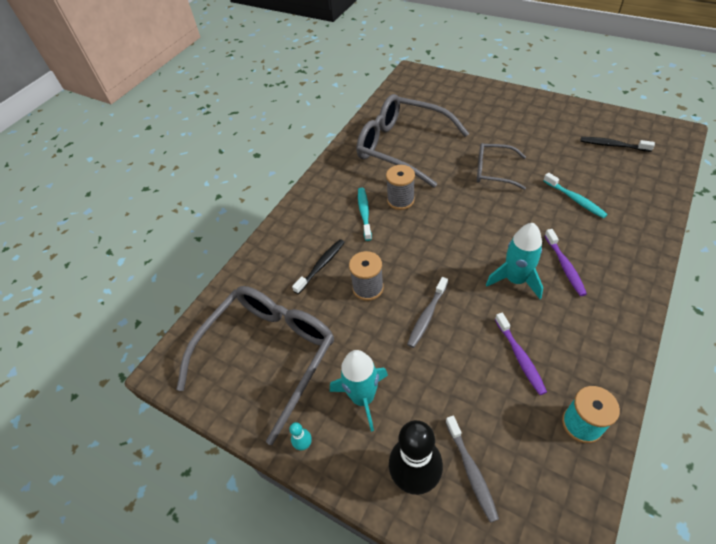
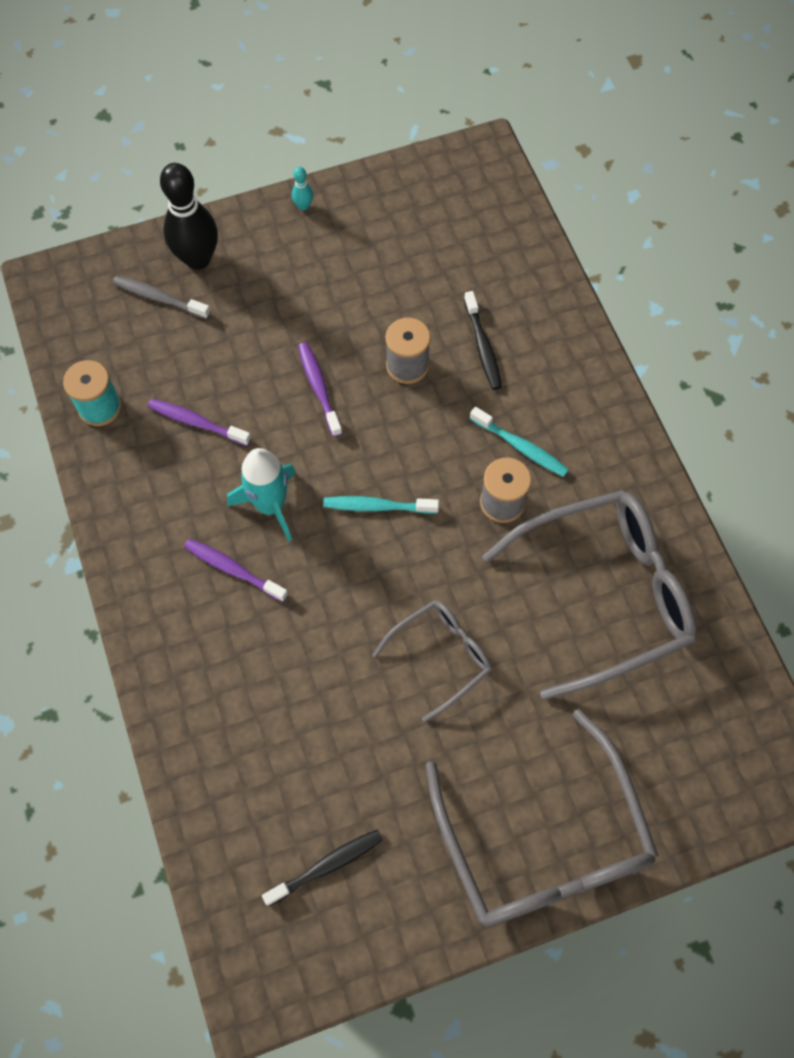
camera: 125 degrees right, 15 degrees up
(268, 355) = (417, 232): grey glasses -> grey glasses (542, 839)
(363, 398) = (296, 273): turquoise rocket -> none
(427, 316) = (319, 387): grey toothbrush -> purple toothbrush
(575, 199) = (297, 693): turquoise toothbrush -> turquoise toothbrush (377, 506)

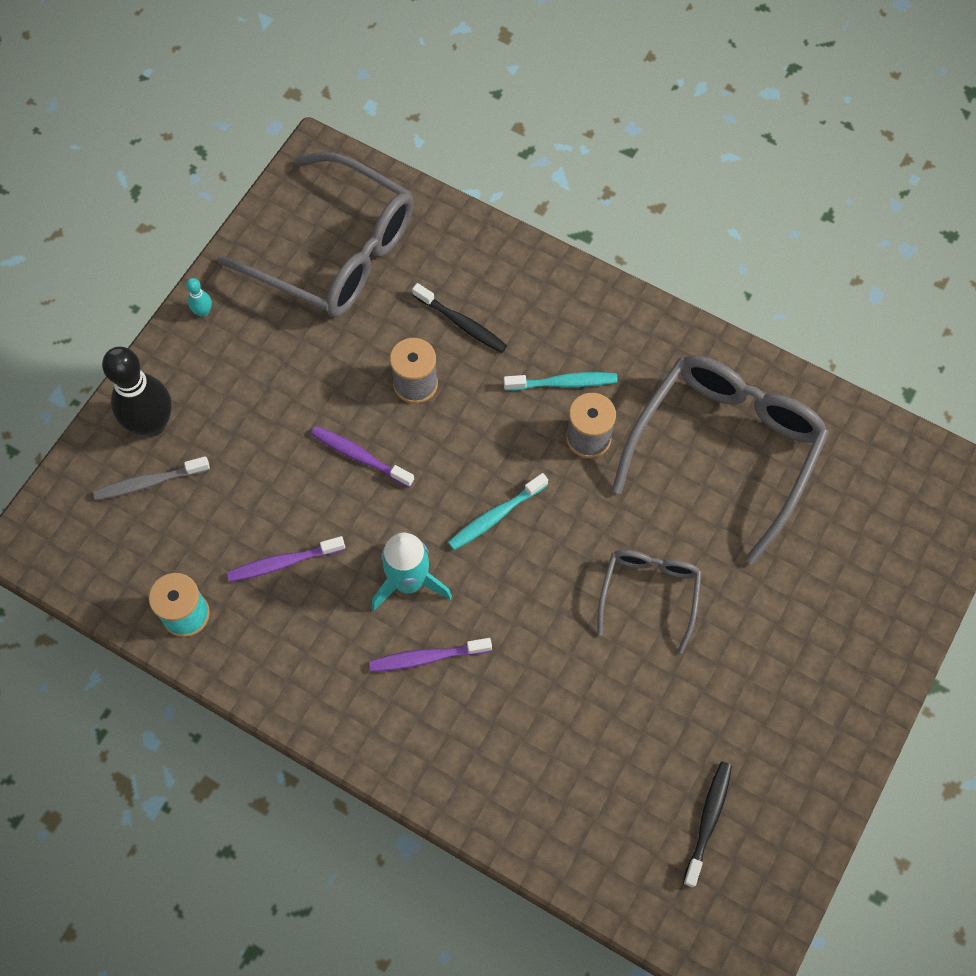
camera: 40 degrees left, 0 degrees up
(542, 839) = (840, 667): grey glasses -> grey glasses (334, 251)

